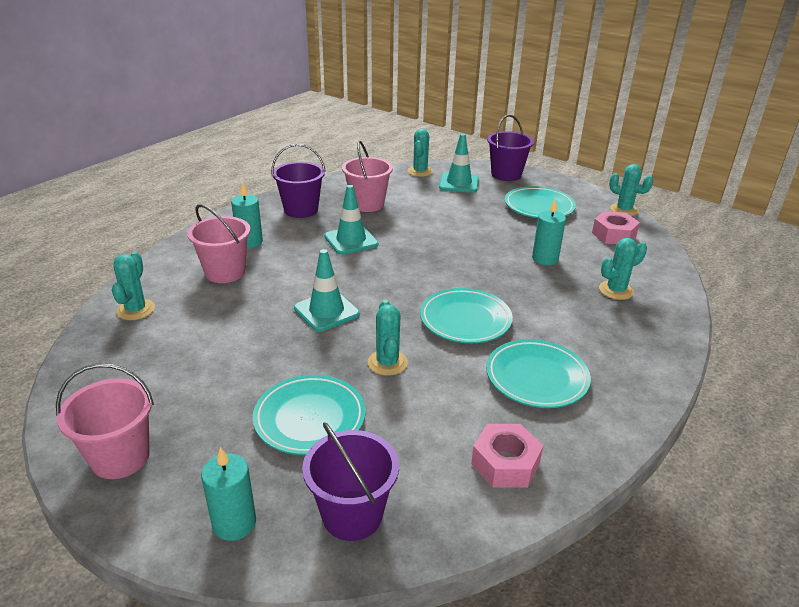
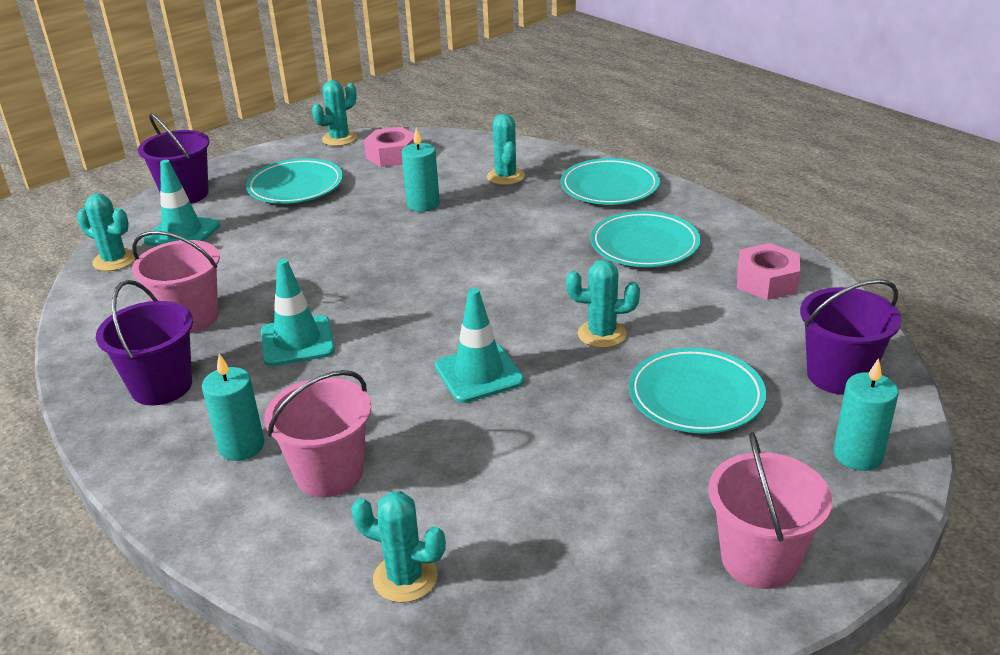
camera: 75 degrees left, 0 degrees up
(465, 320) = (532, 272): turquoise plate -> turquoise plate (609, 188)

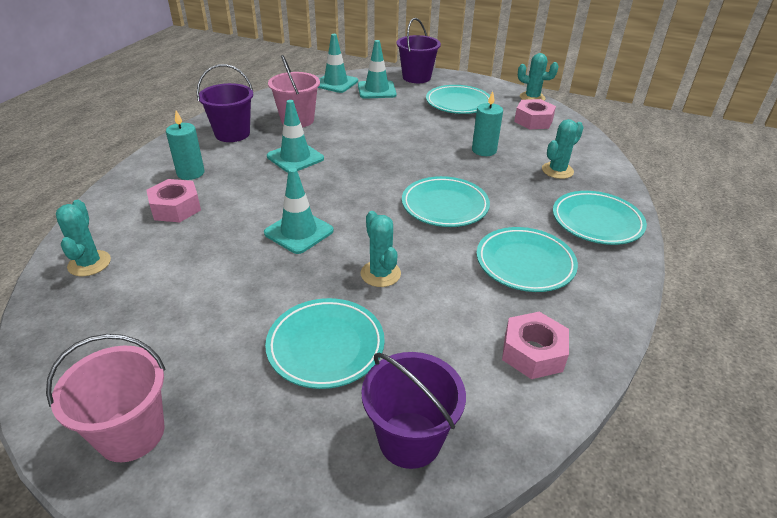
camera: 60 degrees right, 5 degrees up
(114, 260) = (335, 83): turquoise cactus -> turquoise traffic cone
(329, 473) = (176, 208): pink bucket -> pink nut
(511, 261) = (445, 206): none -> turquoise plate
(857, 455) = (289, 478): turquoise candle -> none

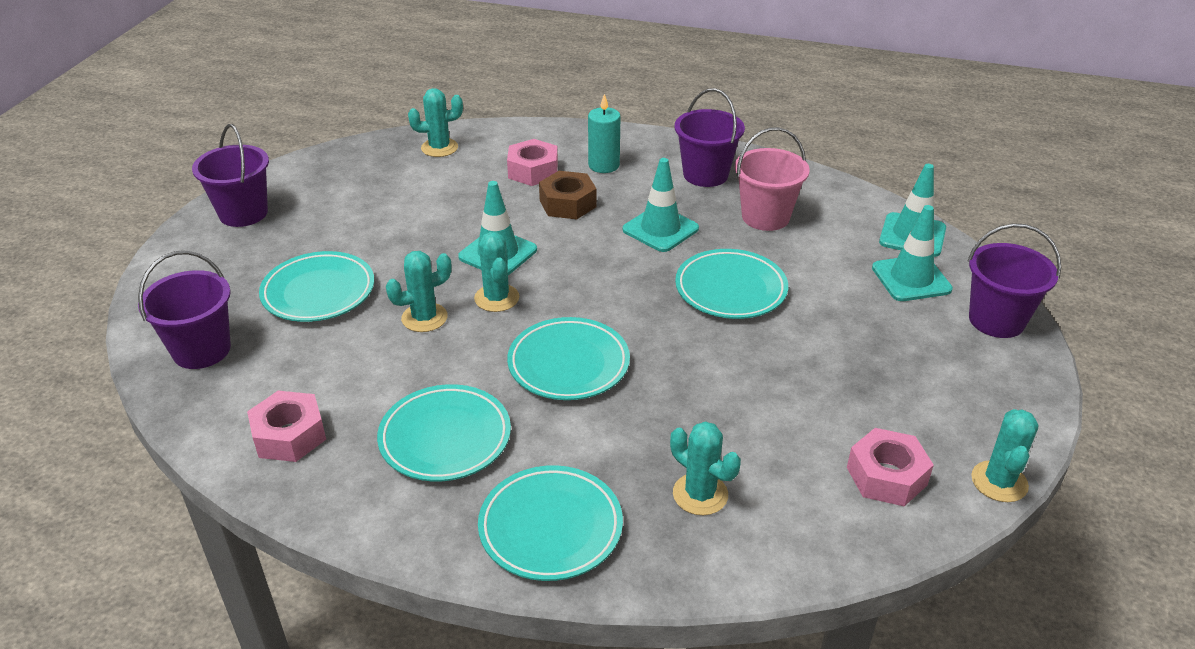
camera: 85 degrees right, 0 degrees up
(131, 433) = (243, 213): pink bucket -> purple bucket
(240, 193) = (568, 203): none -> brown nut
(361, 234) = (496, 298): none -> turquoise cactus
(458, 103) = (910, 375): turquoise plate -> turquoise plate (730, 289)
(484, 150) = (741, 405): turquoise candle -> none

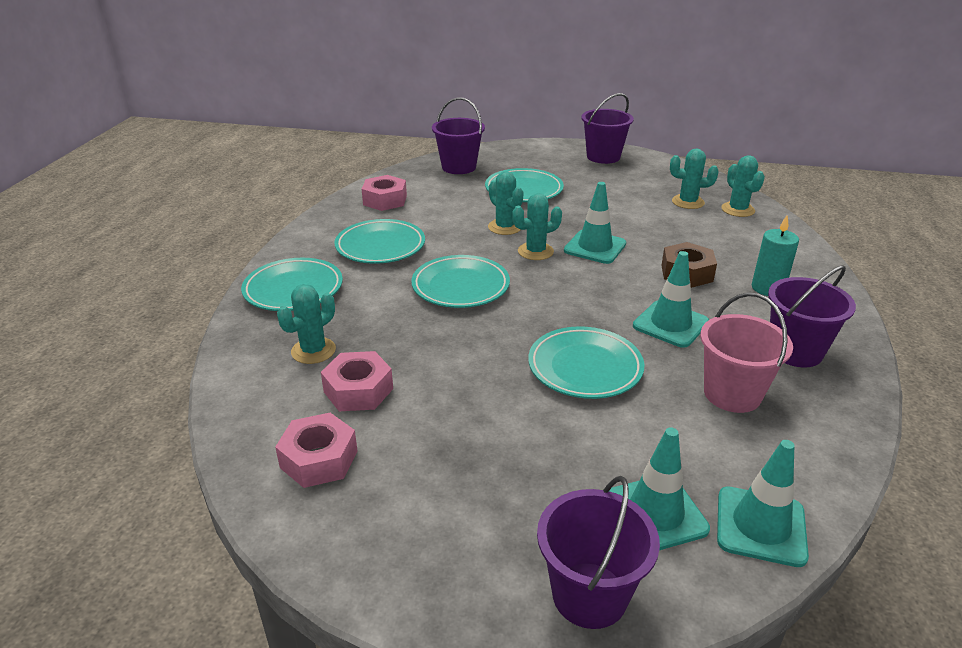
camera: 85 degrees right, 5 degrees down
(533, 171) = (731, 253): pink nut -> pink nut (358, 390)
(999, 482) = (299, 547): turquoise cactus -> turquoise cactus (688, 202)

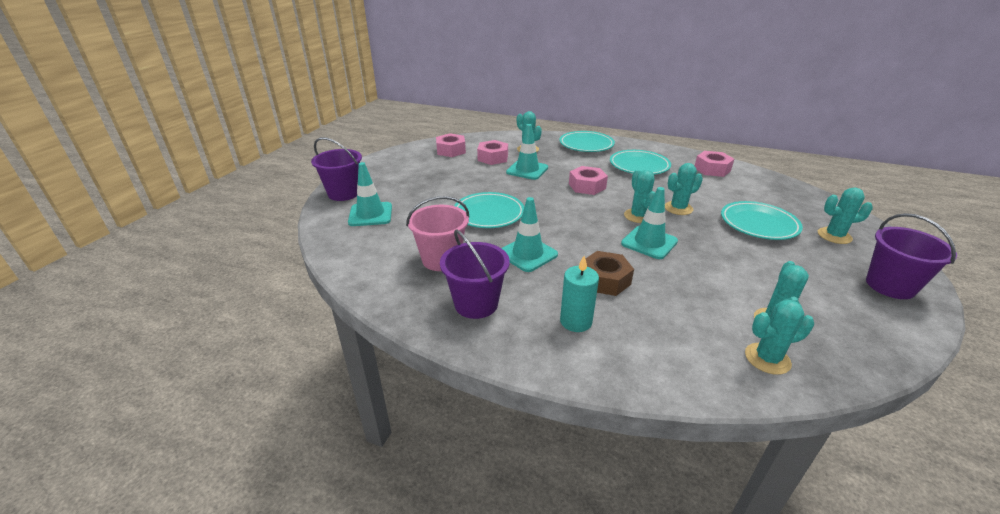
camera: 100 degrees right, 0 degrees up
(459, 167) = (797, 199): purple bucket -> none
(460, 286) = (587, 186): turquoise plate -> pink nut
(530, 163) = (834, 236): none -> turquoise cactus
(760, 526) = (341, 240): turquoise traffic cone -> turquoise traffic cone (527, 170)

